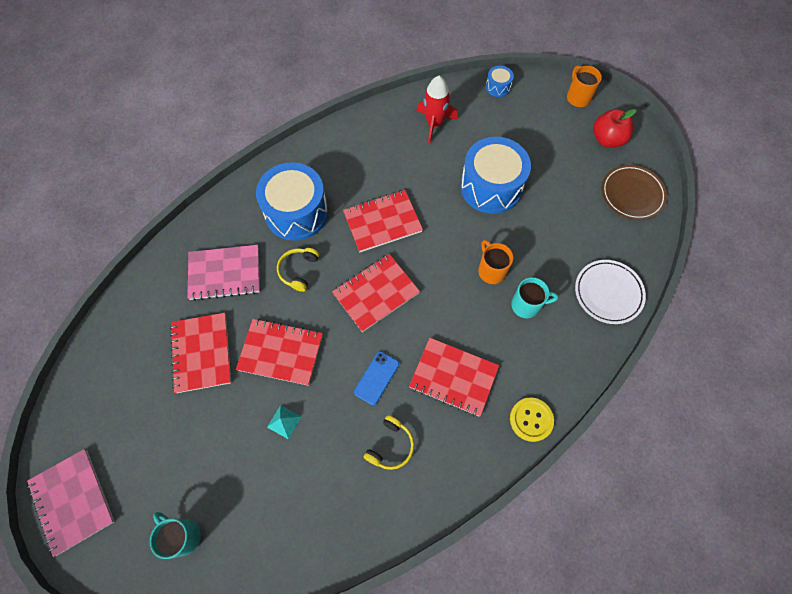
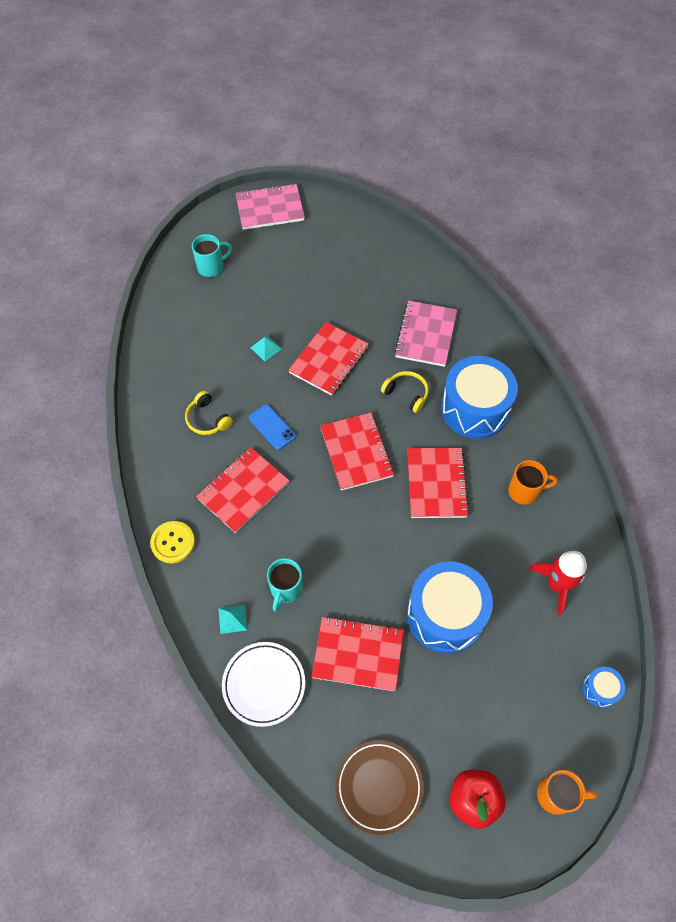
camera: 110 degrees right, 5 degrees down
(202, 353) = (353, 304): red notebook -> red notebook (357, 654)
(491, 270) = (339, 570): orange mug -> orange mug (524, 491)
(571, 337) = (232, 619): none -> turquoise pyramid

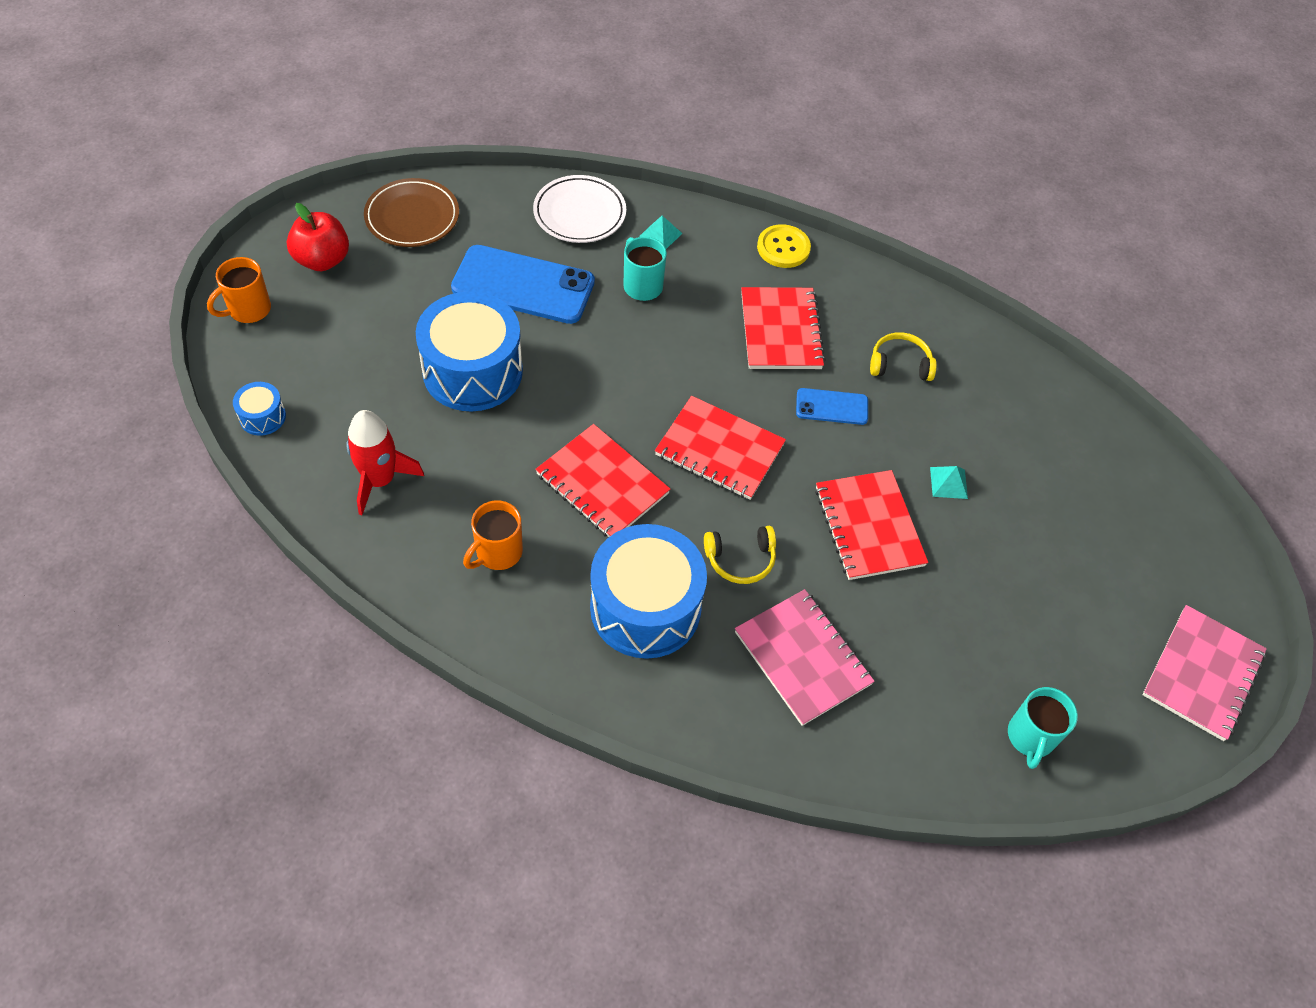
camera: 130 degrees right, 5 degrees down
(212, 267) = (1138, 527): turquoise mug -> turquoise mug (1030, 737)
(357, 654) = (523, 285): red notebook -> blue phone

